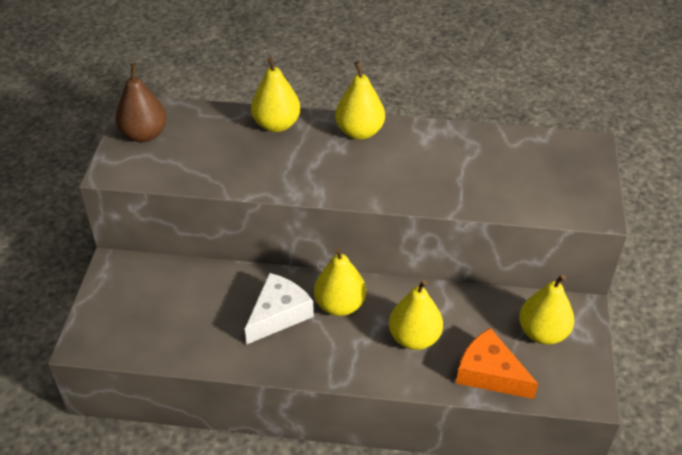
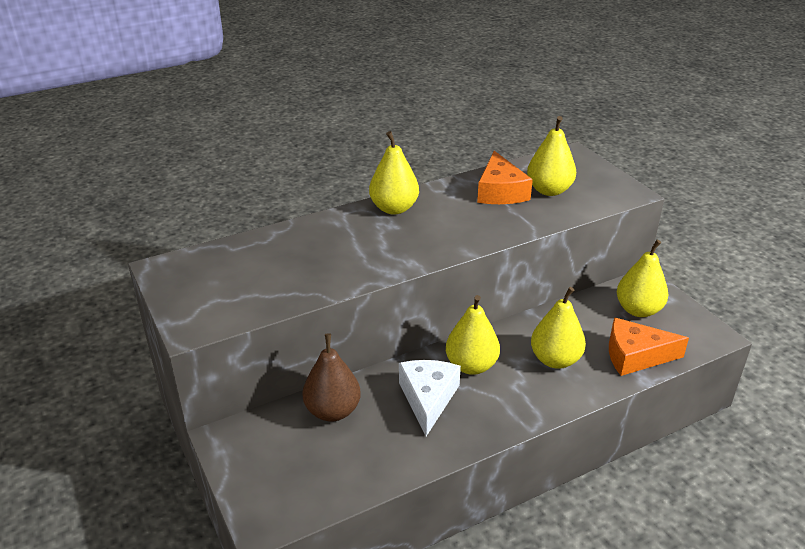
camera: 35 degrees left, 10 degrees down
(144, 135) = (193, 285): brown pear -> brown pear (332, 411)
(276, 124) = (315, 230): yellow pear -> yellow pear (549, 190)
(471, 156) = (500, 191): none -> orange cheese

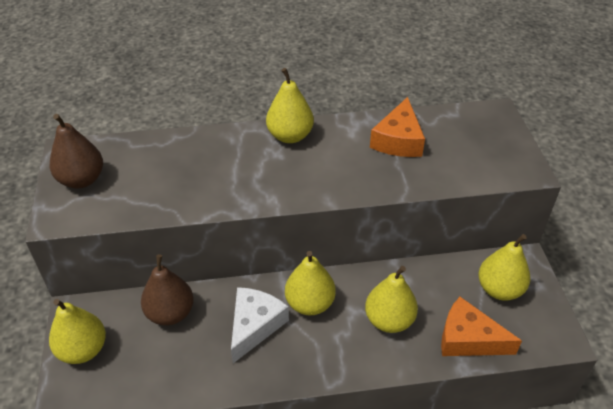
camera: 20 degrees right, 10 degrees up
(197, 289) = (82, 180): none -> brown pear
(549, 190) = (447, 149): yellow pear -> yellow pear (83, 350)

